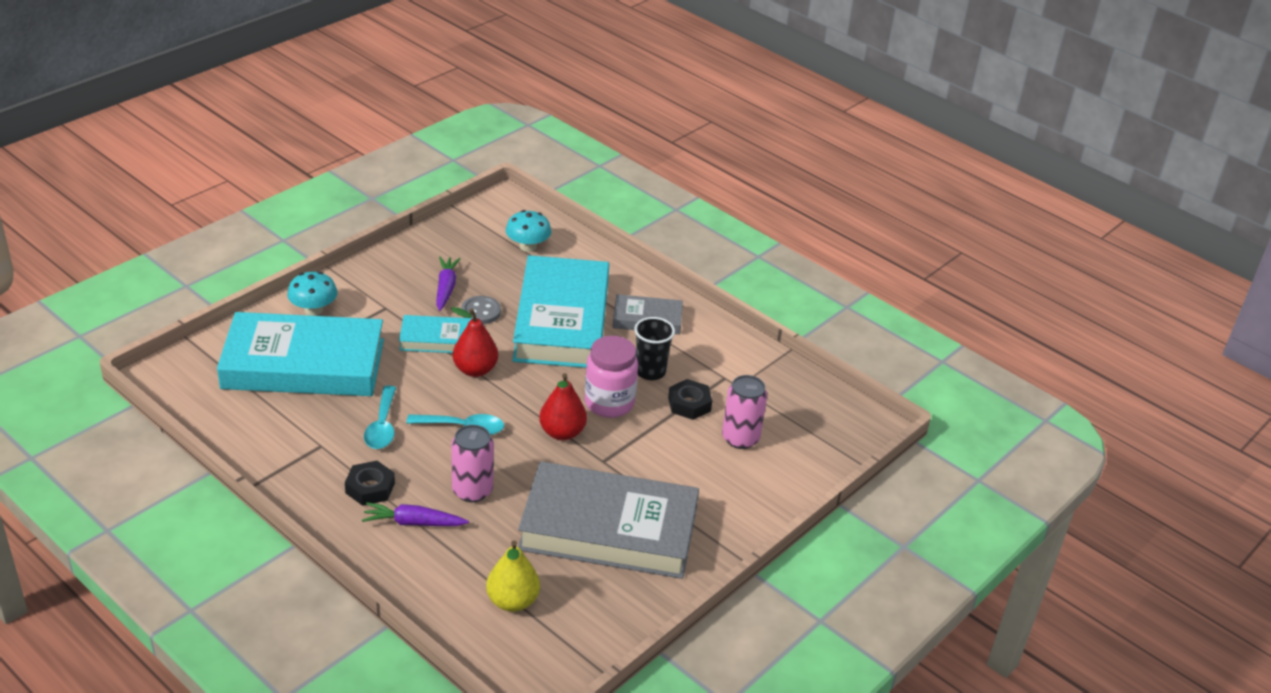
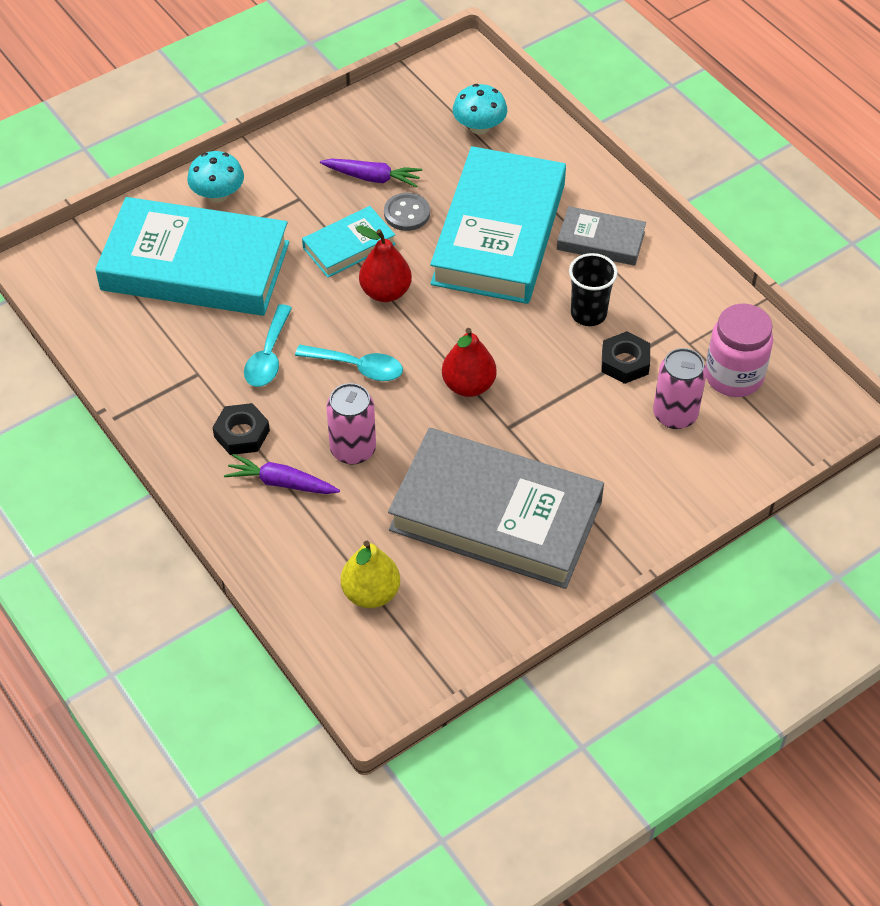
camera: 15 degrees right, 15 degrees up
(436, 339) = (349, 246): turquoise book -> turquoise book turned 45 degrees counterclockwise
(446, 288) = (372, 178): purple carrot -> purple carrot turned 90 degrees clockwise
(609, 403) = (531, 351): pink jar -> pink jar (733, 376)

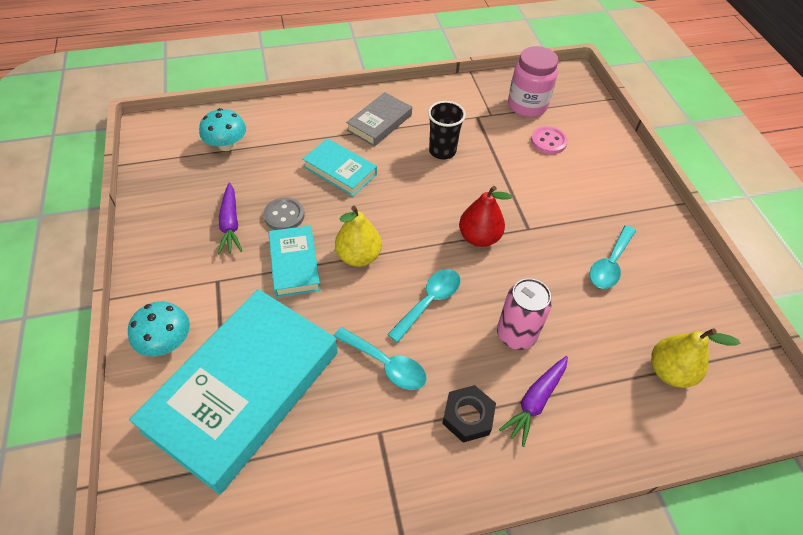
camera: 70 degrees left, 0 degrees up
(372, 178) = (230, 224): purple carrot -> purple carrot turned 135 degrees clockwise
(385, 292) = (358, 256): red pear -> yellow pear
(495, 516) = (610, 264): grey book -> turquoise spoon
(498, 234) = (340, 170): turquoise book -> turquoise book, size x0.48
(625, 362) = (494, 149): black nut -> none
(675, 414) = (548, 141): pink can -> pink button

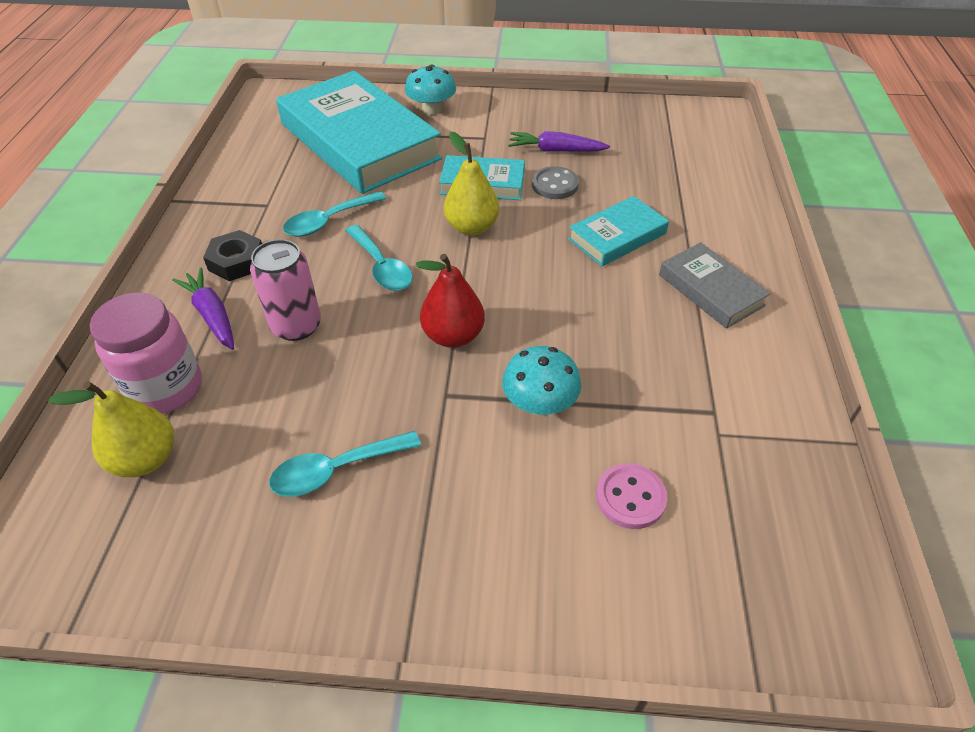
camera: 110 degrees right, 5 degrees down
(227, 145) = (683, 158): turquoise mushroom -> turquoise mushroom (539, 403)
(442, 151) = (634, 343): black cup -> none
(527, 106) = (741, 502): pink jar -> pink jar (166, 388)
(610, 264) = (336, 470): turquoise spoon -> turquoise spoon turned 75 degrees counterclockwise

